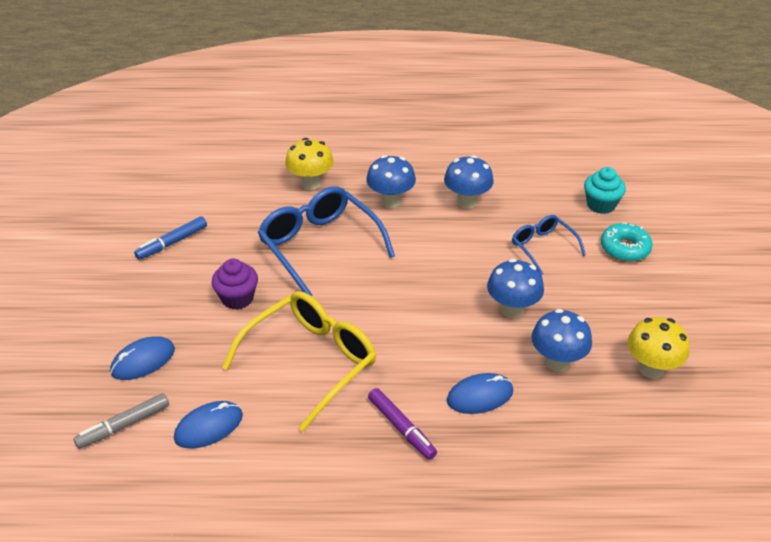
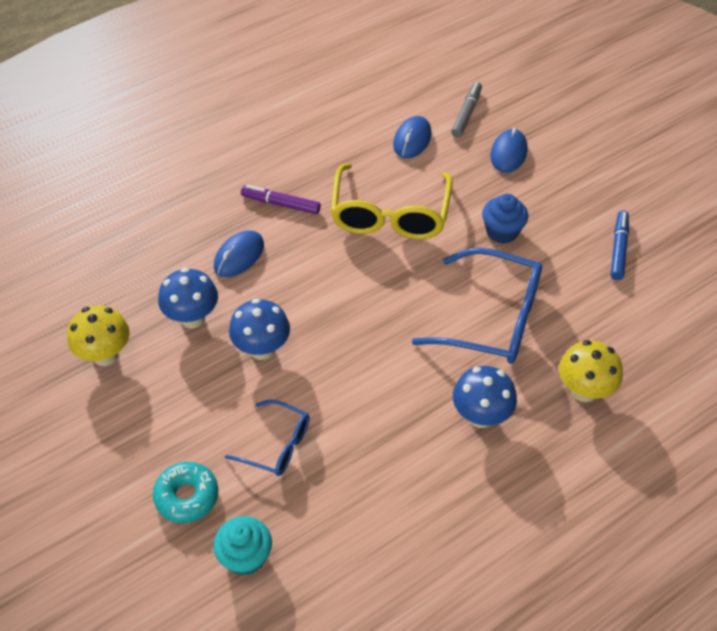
camera: 145 degrees right, 10 degrees up
(237, 298) = (502, 231): purple cupcake -> blue cupcake
(467, 202) = (401, 465): blue mushroom -> none

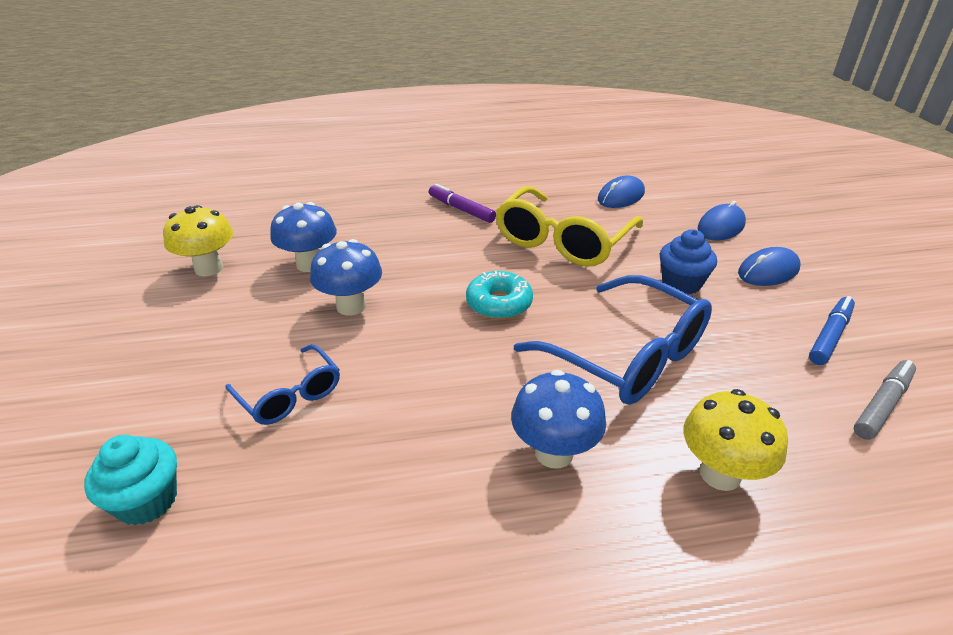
camera: 25 degrees right, 15 degrees down
(187, 496) = (154, 410): turquoise donut -> turquoise donut (499, 303)
(239, 256) = (392, 233): blue mouse -> blue mouse (768, 271)
(466, 114) = (688, 191): grey marker -> grey marker (882, 405)

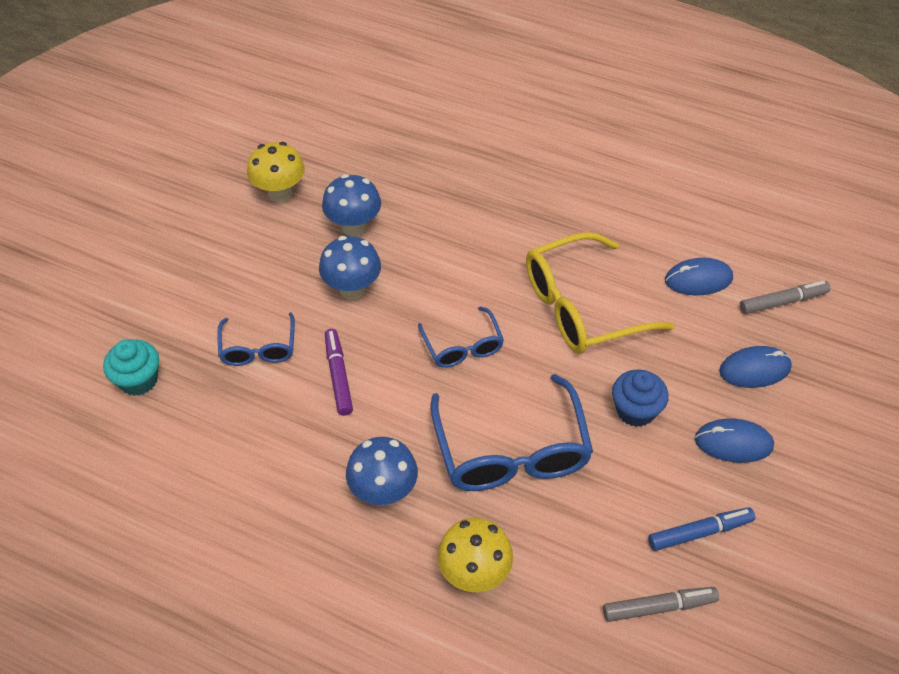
camera: 35 degrees right, 15 degrees up
(461, 209) = (527, 221): purple marker -> purple marker (338, 375)
(499, 303) = (463, 347): turquoise donut -> blue glasses
(686, 188) = (783, 302): none -> grey marker

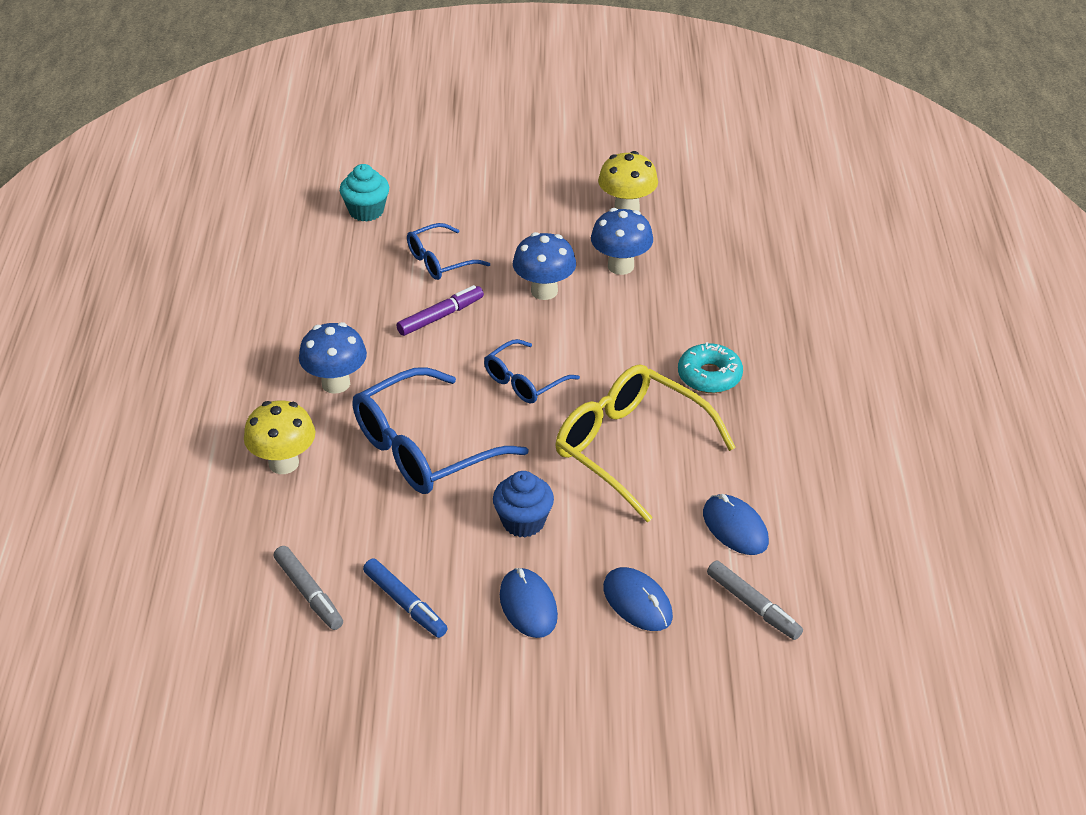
camera: 65 degrees right, 10 degrees down
(523, 226) = (709, 376): none -> turquoise donut

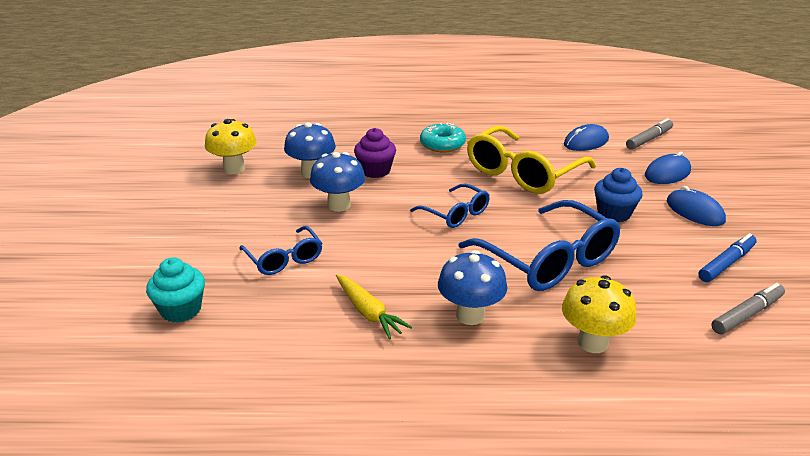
camera: 90 degrees left, 10 degrees down
(349, 318) = (368, 312): none -> yellow carrot
(441, 316) = (369, 256): purple marker -> none
(528, 606) = (695, 211): blue mouse -> blue mouse turned 75 degrees clockwise
(628, 316) = (375, 171): none -> purple cupcake

